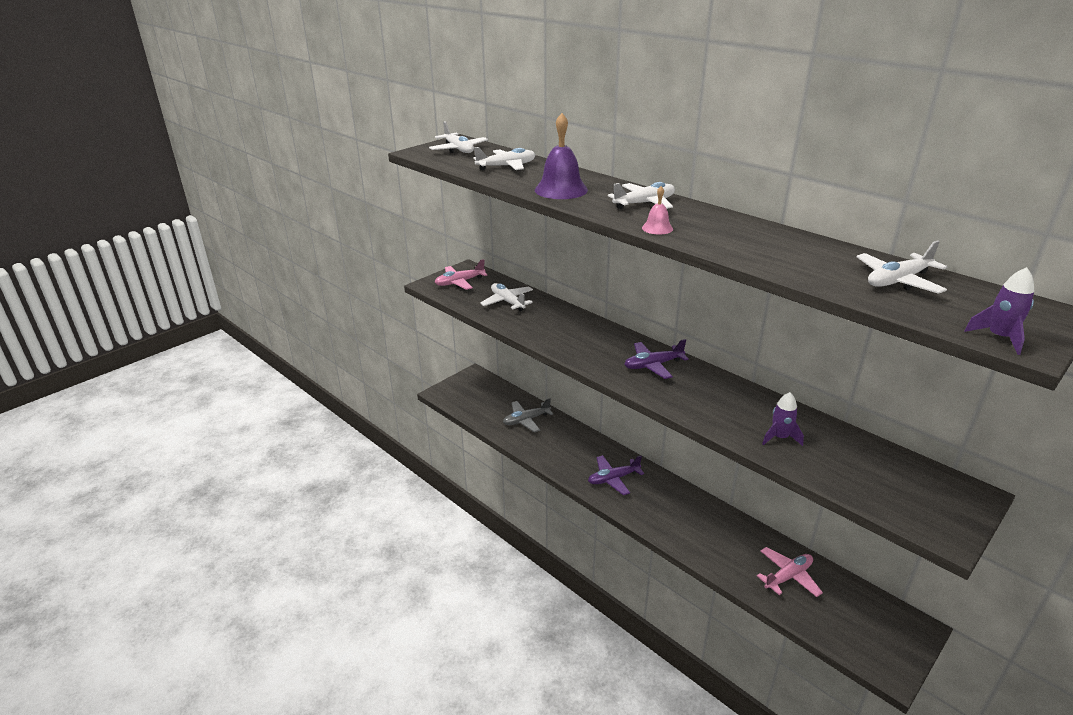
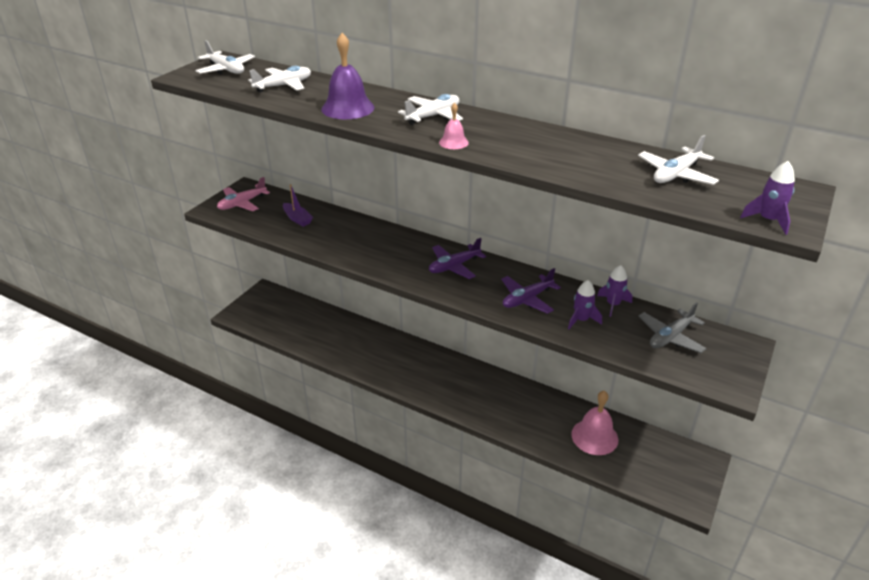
camera: 15 degrees left, 5 degrees up
(507, 302) = (297, 219): white plane -> purple boat
(526, 420) = (328, 329): grey plane -> grey plane (670, 337)
(613, 479) = (424, 374): purple plane -> purple plane (527, 299)
(788, 577) = (594, 436): pink plane -> pink bell
(820, 427) = (613, 305): none -> purple rocket

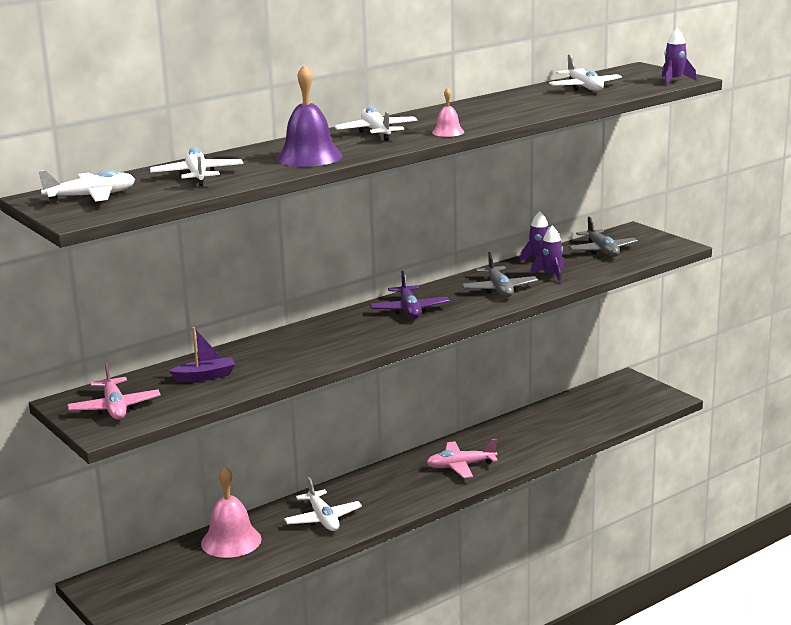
camera: 65 degrees left, 15 degrees down
(371, 353) = (323, 519): none -> white plane
(479, 397) = (461, 466): none -> pink plane
(527, 299) = (499, 289): purple plane -> grey plane
(594, 436) = (564, 419): pink bell -> pink bell (231, 541)

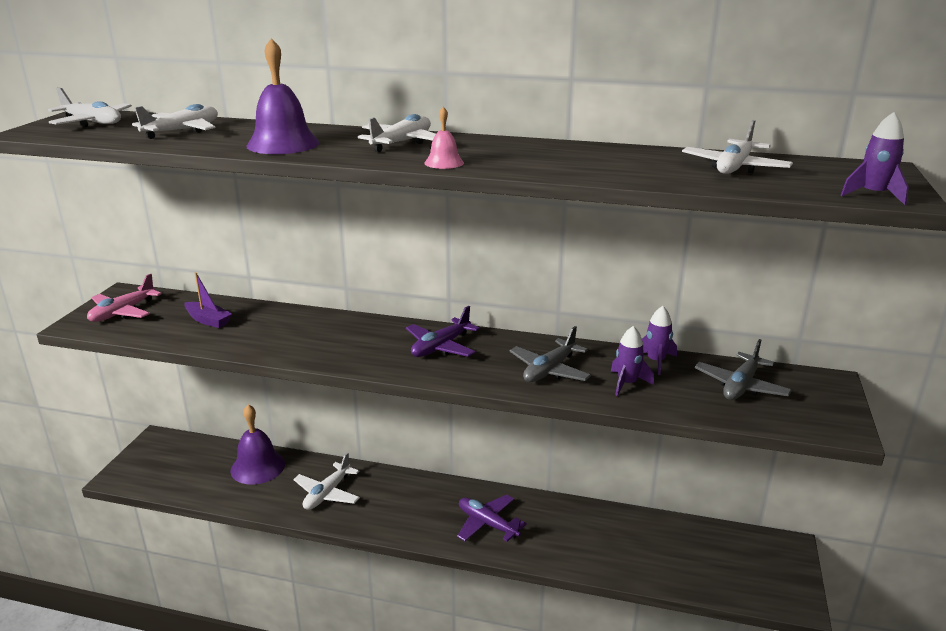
camera: 50 degrees right, 5 degrees up
(231, 541) = (258, 467): pink bell -> purple bell
(461, 466) = (487, 524): pink plane -> purple plane

